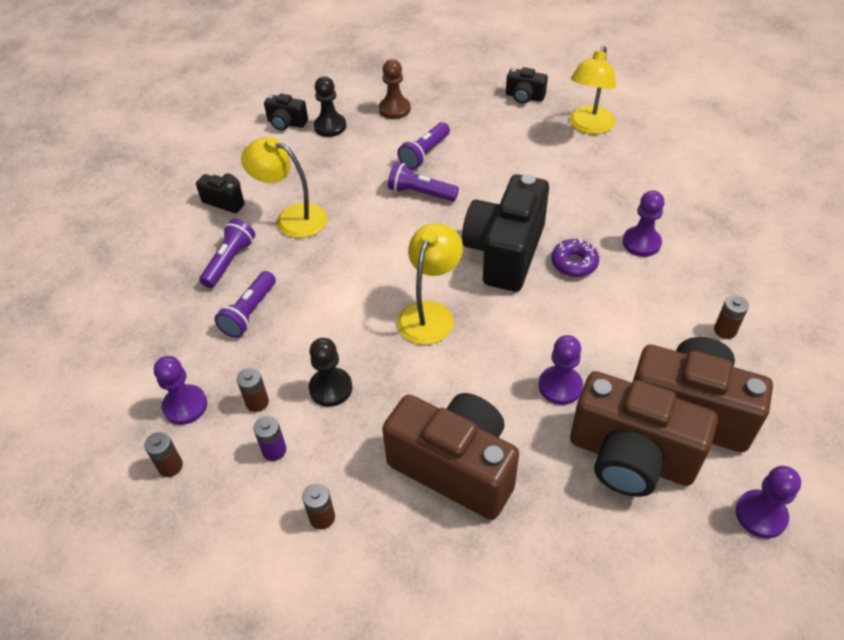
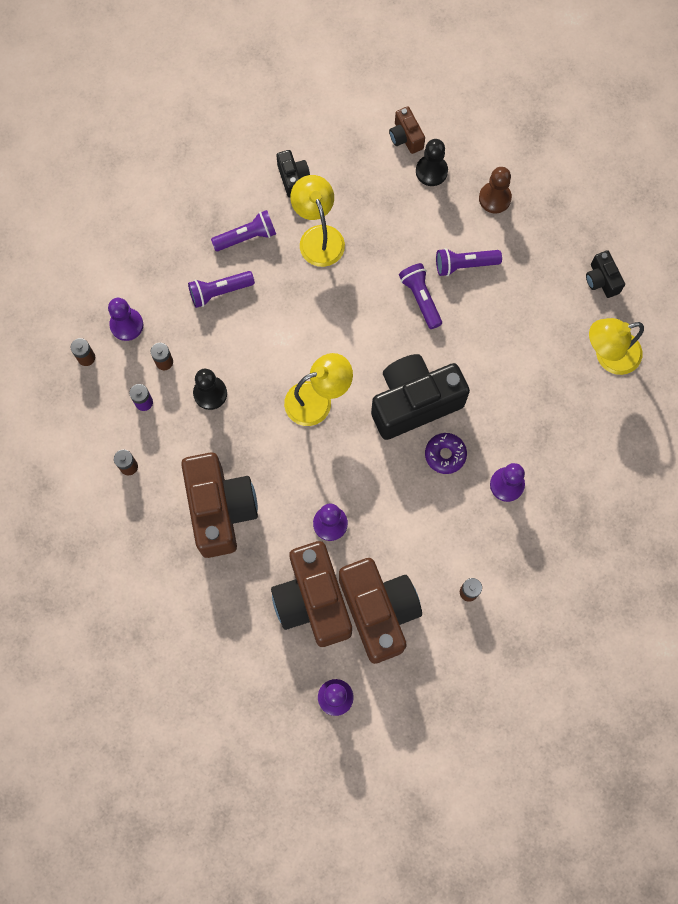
camera: 45 degrees right, 25 degrees up
(286, 123) = (405, 137): black camera -> brown camera

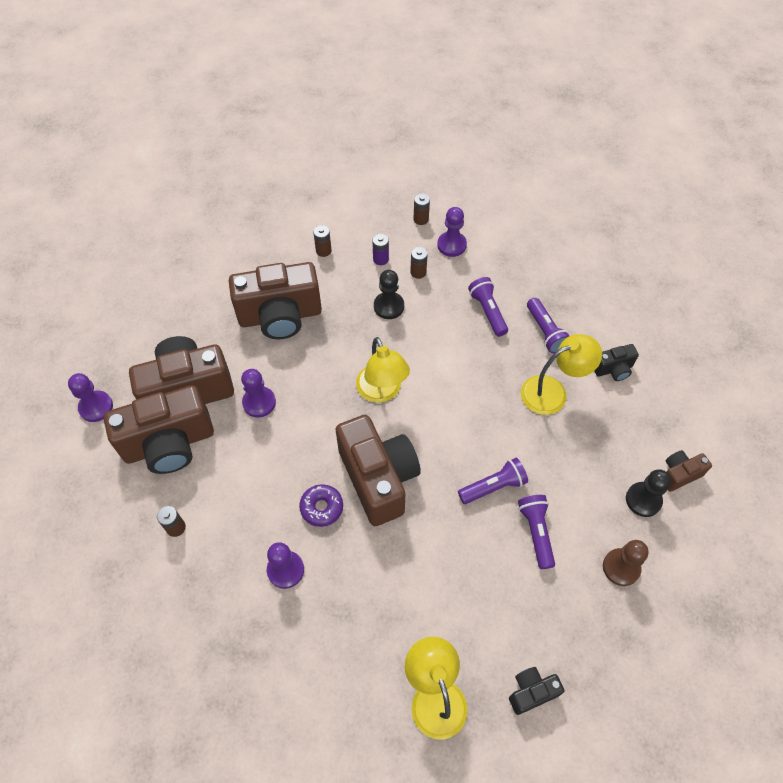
camera: 90 degrees right, 15 degrees down
(414, 402) = (378, 478): black camera -> brown camera

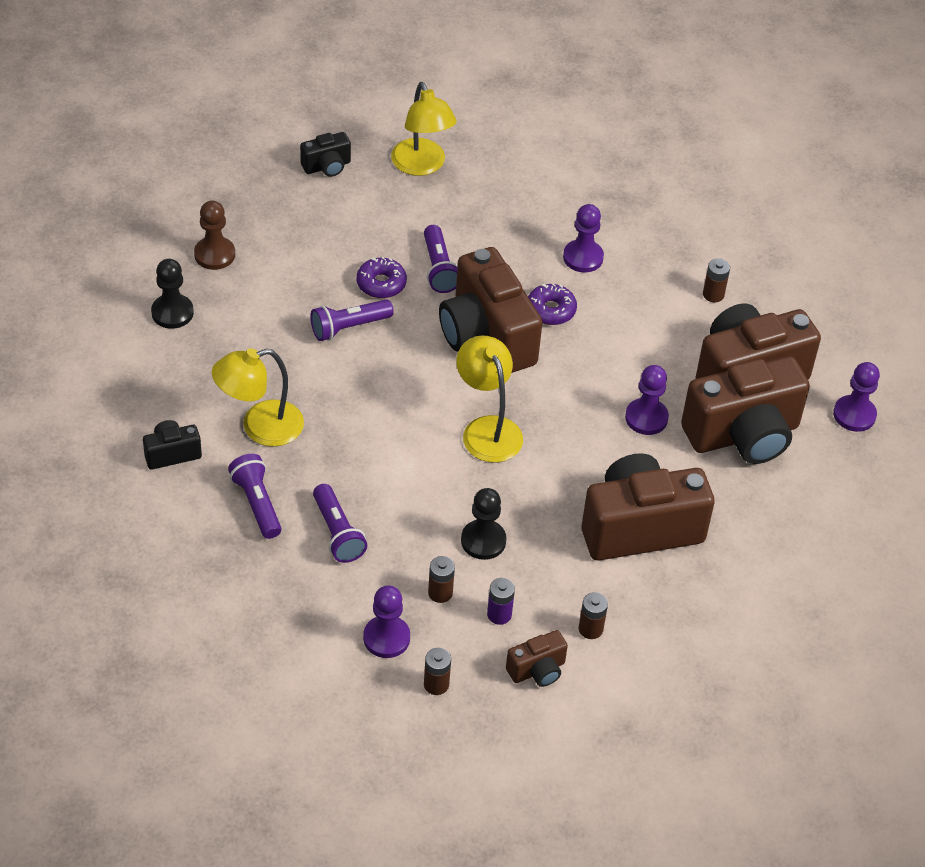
camera: 175 degrees right, 10 degrees down
(468, 535) = (381, 284): none -> purple donut
(536, 532) = (304, 285): purple flashlight -> purple flashlight (439, 269)
(679, 474) = (121, 337): brown camera -> brown camera (537, 670)

